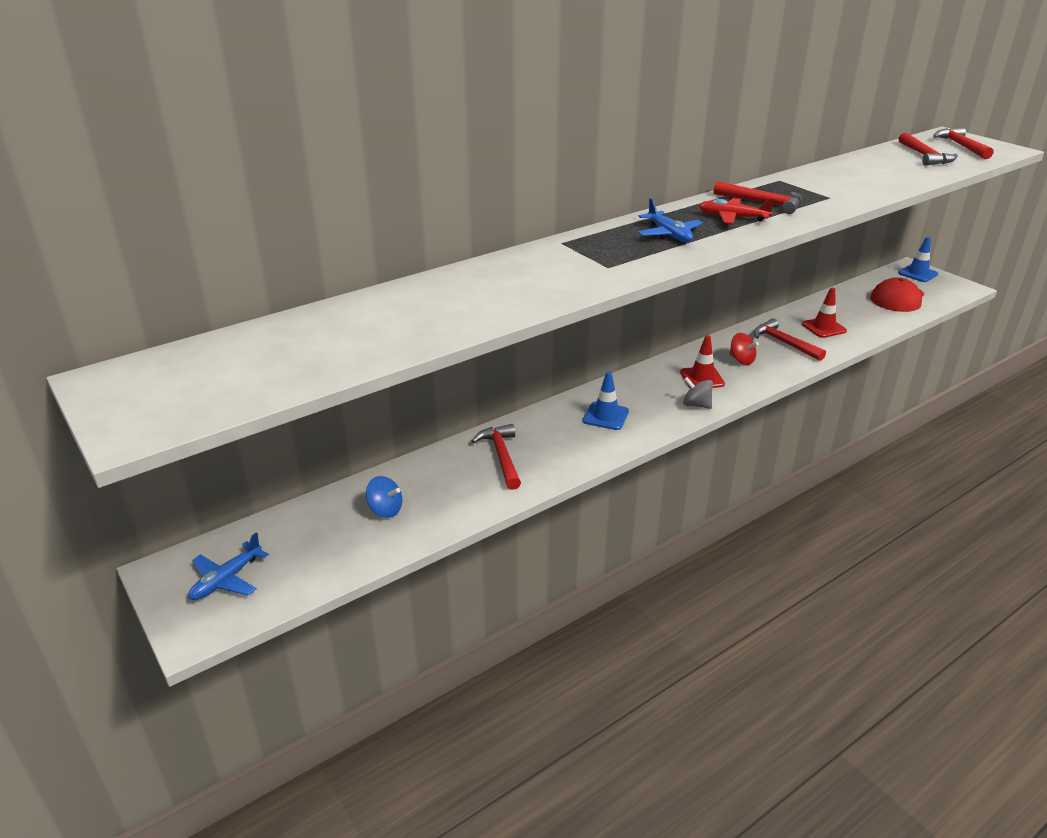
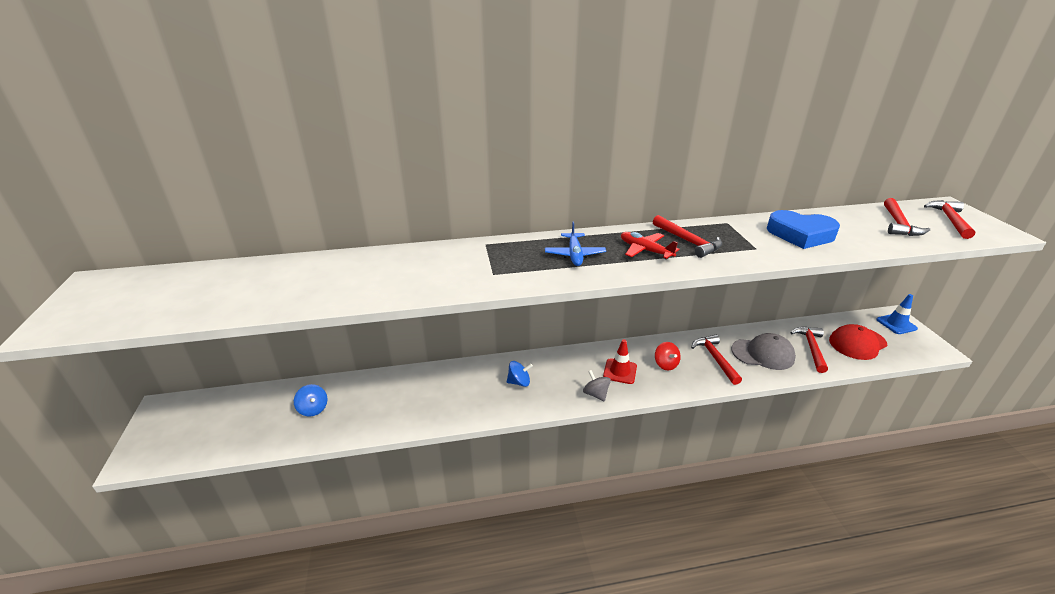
camera: 25 degrees right, 0 degrees up
(226, 580) = (184, 427): blue plane -> none
(501, 456) = (420, 392): red hammer -> red hammer (811, 348)
(606, 416) = (519, 382): blue traffic cone -> blue spinning top
(823, 328) = (763, 354): red traffic cone -> grey cap
(855, 179) = (800, 234): none -> blue heart

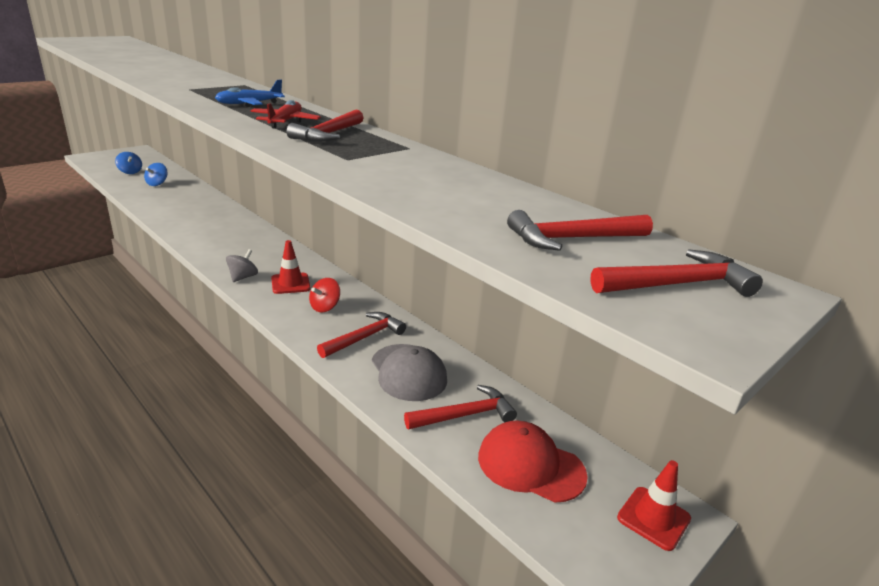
camera: 55 degrees right, 5 degrees down
(519, 382) = (237, 241): blue spinning top -> blue spinning top (130, 172)
(800, 234) = (423, 179): blue heart -> none
(896, 324) = (653, 518): blue traffic cone -> red traffic cone

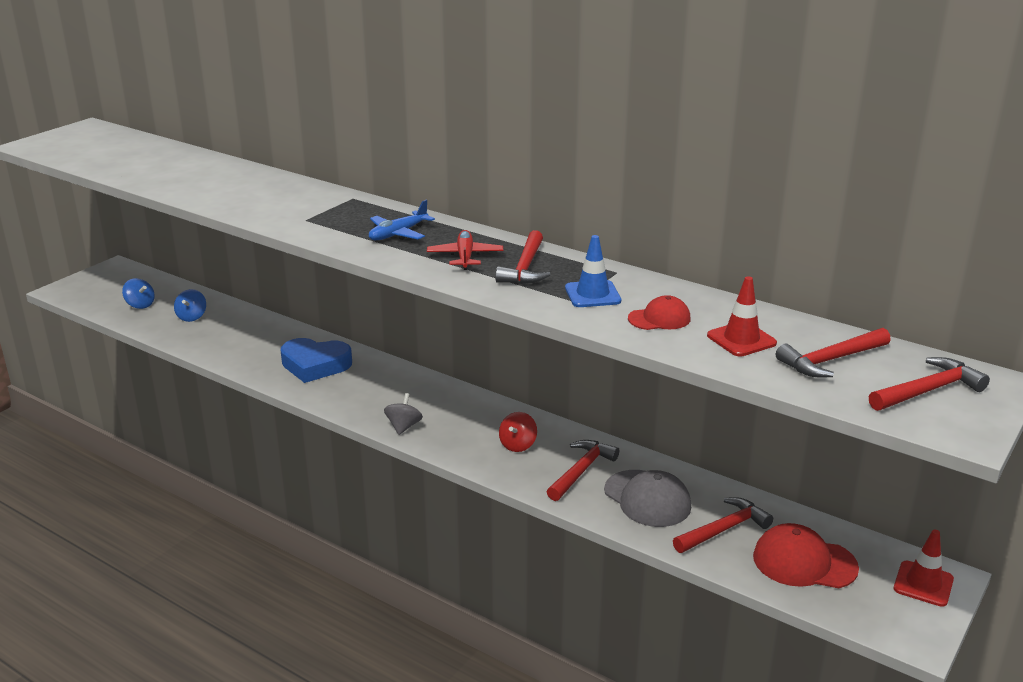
camera: 10 degrees left, 0 degrees up
(214, 225) = (315, 365): none -> blue heart
(290, 284) = (461, 424): red traffic cone -> red traffic cone (741, 339)
(368, 157) = (592, 294): none -> blue traffic cone
(414, 181) = (659, 319): none -> red cap

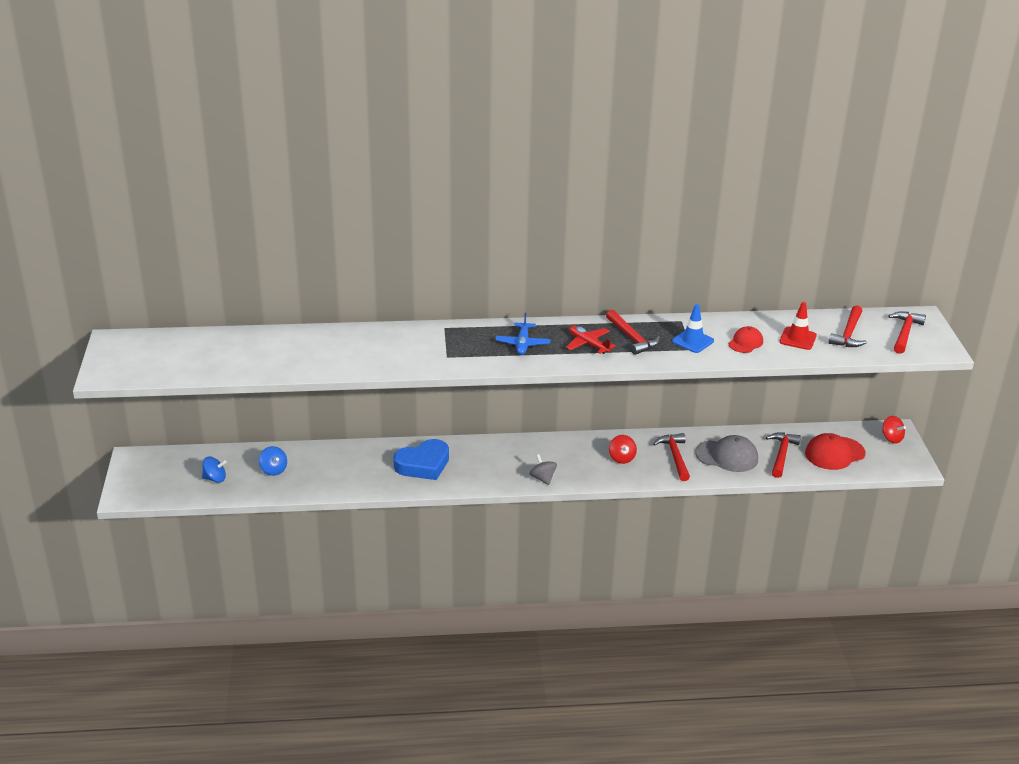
camera: 40 degrees left, 5 degrees up
(923, 584) = (891, 438): red traffic cone -> red spinning top

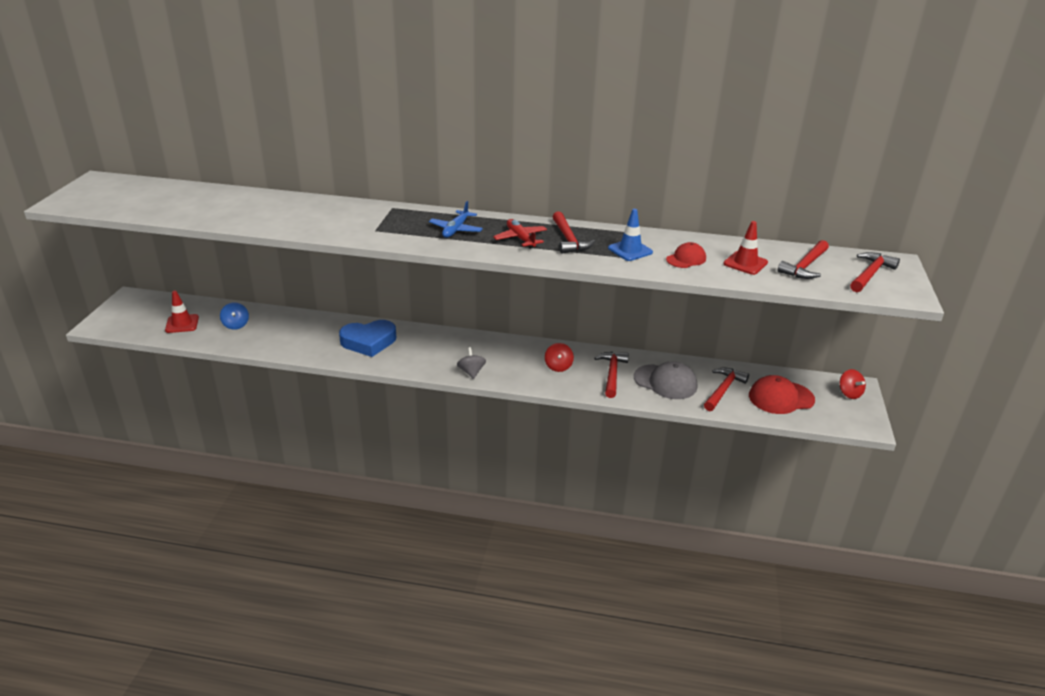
camera: 15 degrees right, 0 degrees up
(215, 478) = (182, 324): blue spinning top -> red traffic cone

